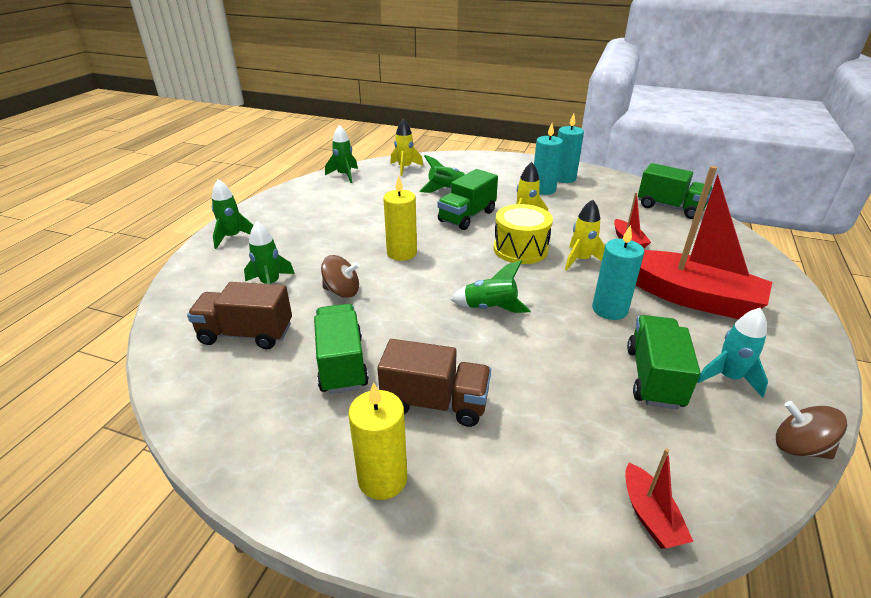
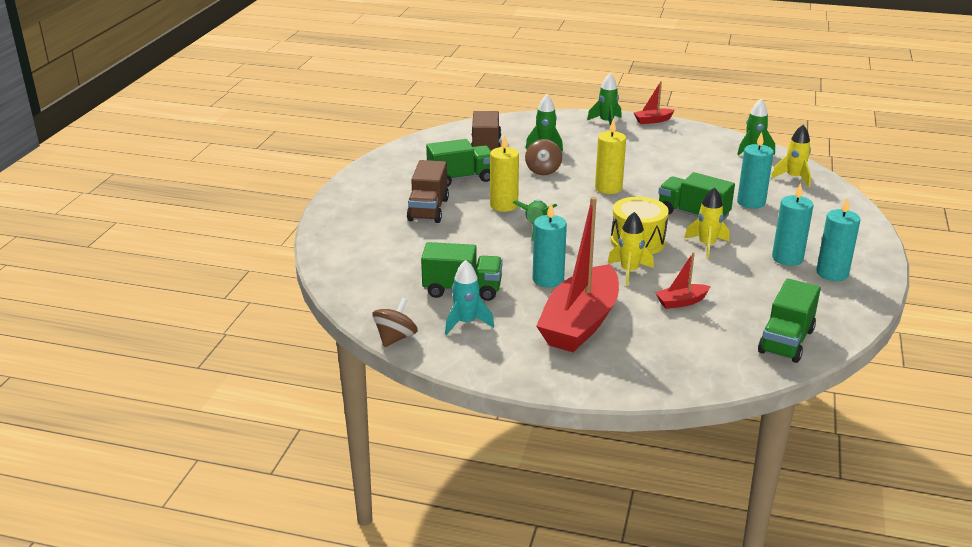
camera: 85 degrees right, 5 degrees down
(382, 479) = (370, 198): yellow candle -> yellow candle (504, 205)
(446, 190) = (751, 202): green rocket -> turquoise candle
(650, 515) = (343, 274): red boat -> red boat (652, 120)

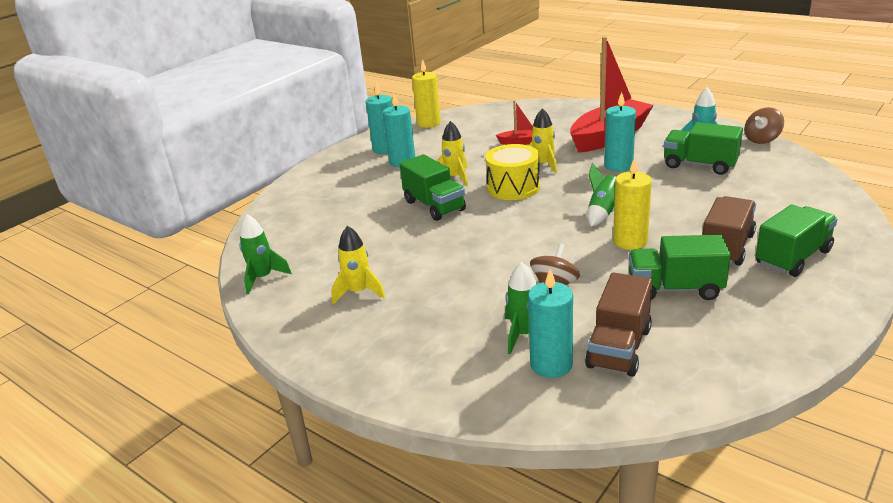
camera: 155 degrees left, 0 degrees up
(606, 122) = (390, 371): green rocket -> none
(608, 188) = (492, 248): yellow candle -> yellow candle (428, 123)
(652, 120) = (316, 362): red boat -> none
(751, 202) = (363, 211): turquoise candle -> turquoise candle (551, 364)
(786, 341) = (474, 117): green truck -> green truck (793, 257)
(794, 178) = (280, 233): yellow rocket -> yellow rocket (359, 292)

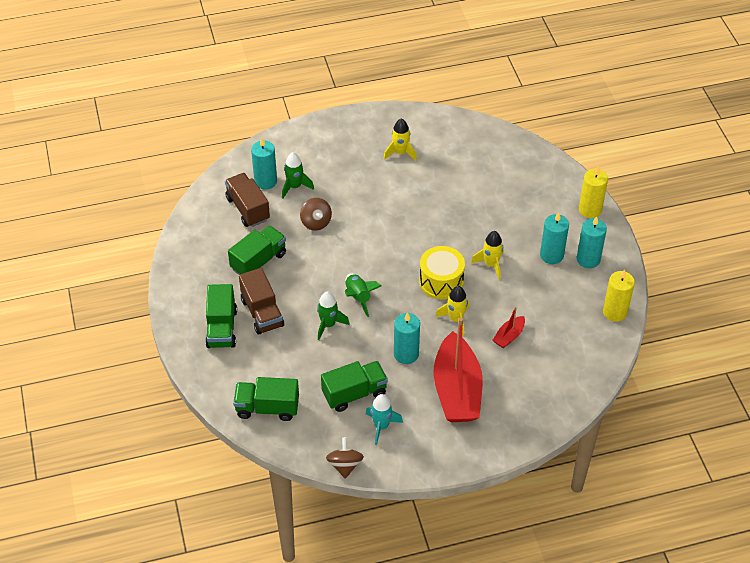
camera: 125 degrees right, 20 degrees up
(263, 278) = (459, 126): green rocket -> green rocket (328, 325)
(434, 206) = (461, 231): green truck -> green truck (267, 408)
(630, 241) = (316, 281): yellow candle -> yellow candle (590, 210)

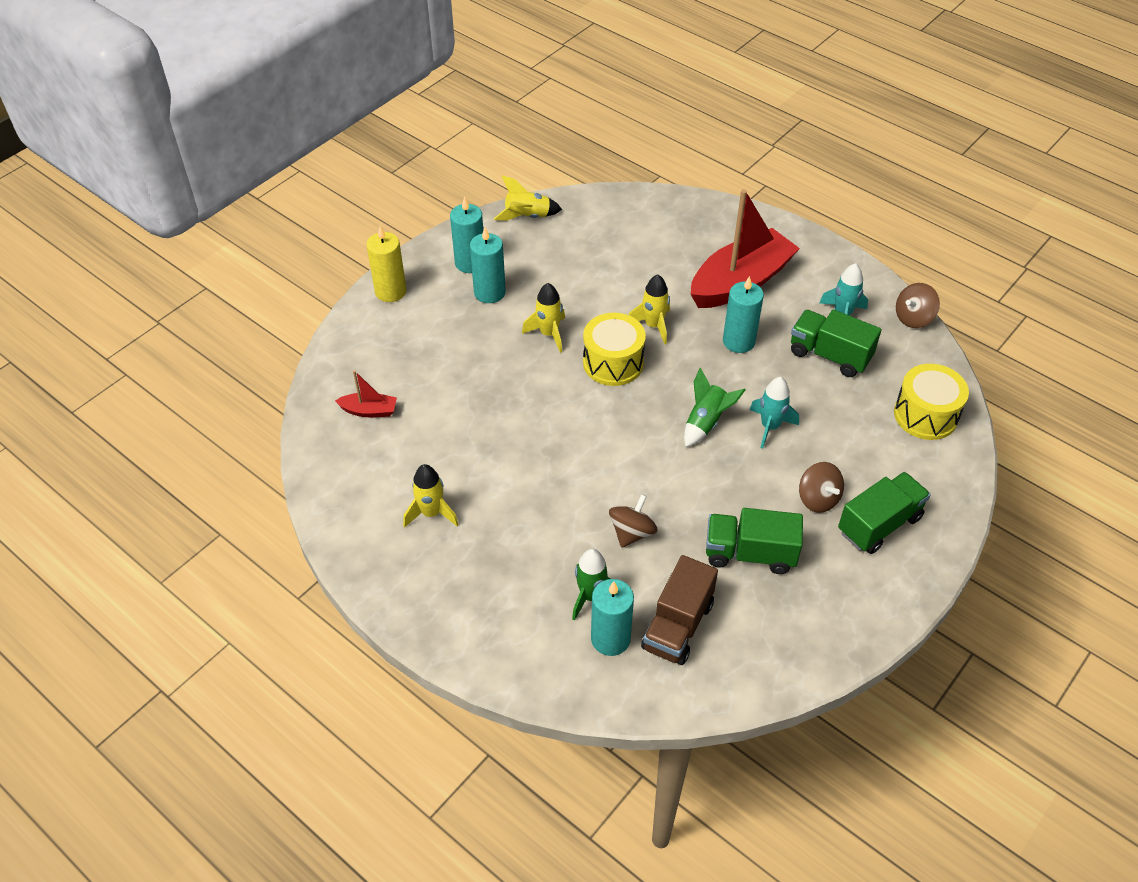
camera: 125 degrees left, 0 degrees up
(262, 313) = (818, 499): brown truck -> brown spinning top
(267, 408) = (925, 415): green truck -> yellow drum
(328, 325) = (770, 427): green rocket -> turquoise rocket
(509, 336) = (634, 276): red boat -> red boat (369, 411)
(615, 312) = (527, 216): yellow candle -> yellow rocket

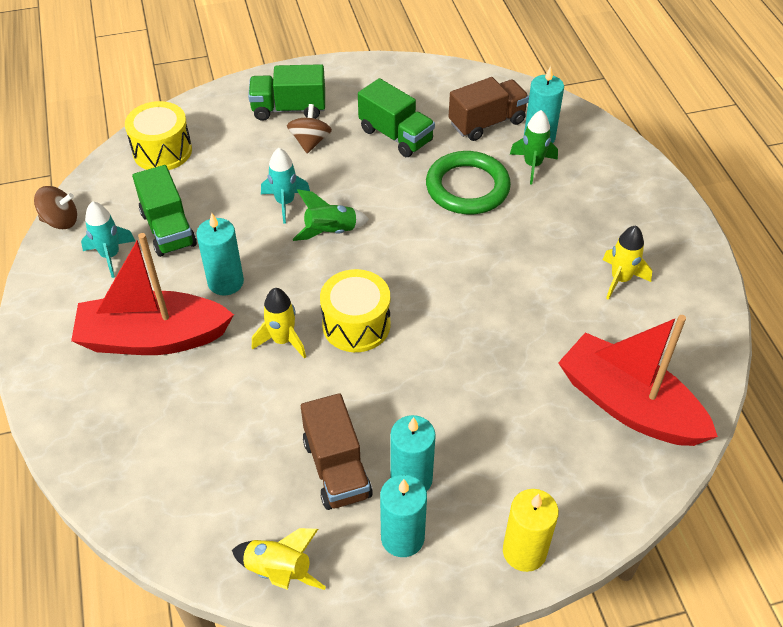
camera: 145 degrees left, 0 degrees up
(369, 411) = (629, 405): red boat -> red boat, size x2.31
(541, 275) = (337, 468): none -> brown truck
(549, 334) = (390, 389): yellow rocket -> none
(632, 532) = (467, 187): brown spinning top -> green ring

